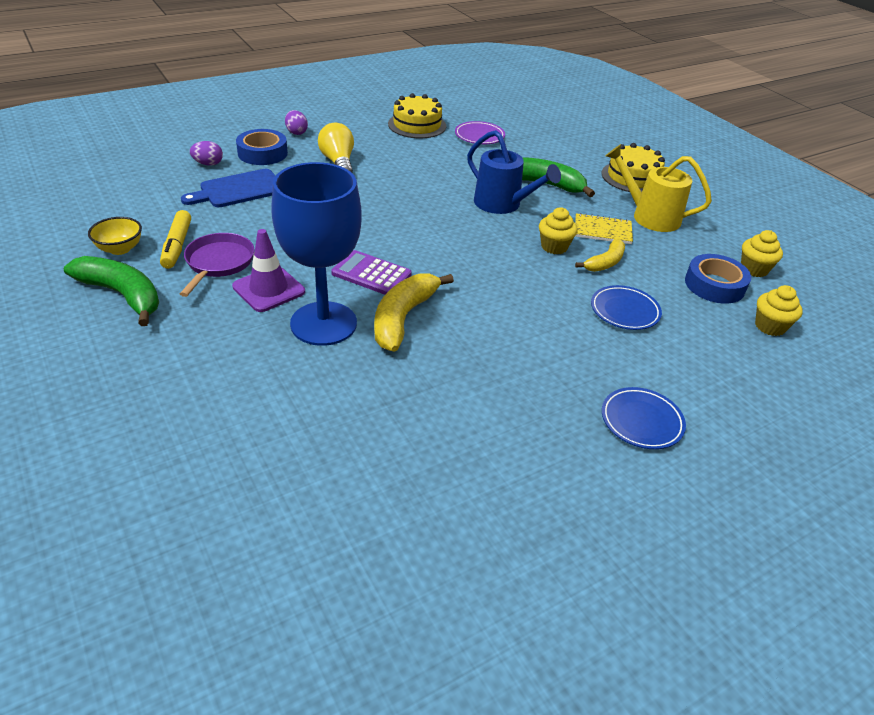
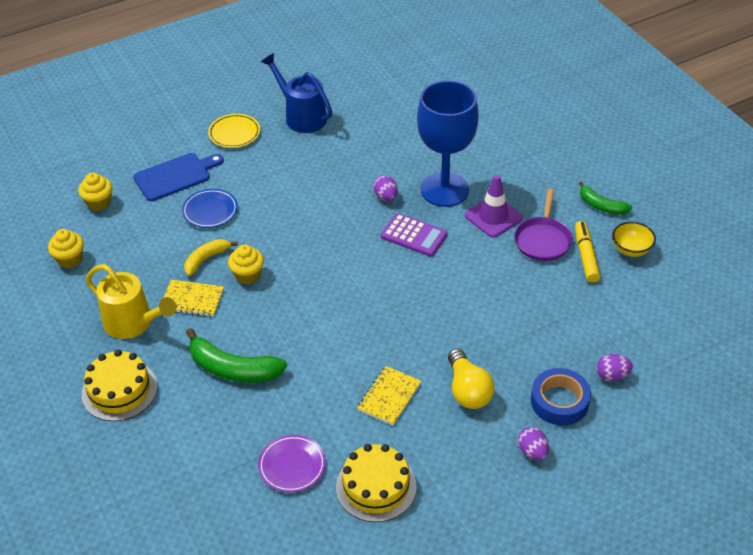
camera: 175 degrees left, 5 degrees up
(122, 295) = (601, 206): green banana -> green banana, size x0.61
(238, 190) = (562, 334): blue cutting board -> blue cutting board (175, 176)
(403, 318) = (386, 197): yellow banana -> purple egg
(406, 163) = (389, 396): none -> yellow notebook
(502, 204) = (286, 331): blue watering can -> blue watering can (302, 116)
(641, 421) = (234, 133): blue plate -> yellow plate
(714, 285) = (119, 240): blue tape -> none

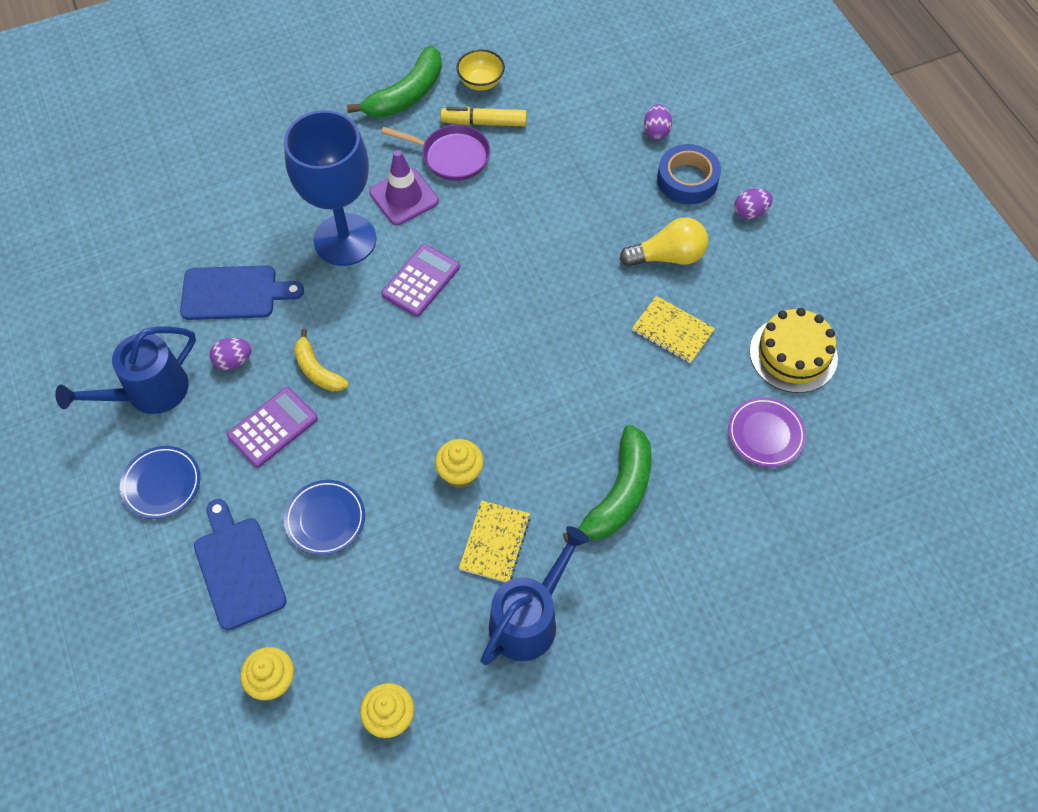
camera: 85 degrees left, 15 degrees up
(119, 390) = (645, 632): yellow cake -> none
(133, 323) = (528, 619): yellow watering can -> blue watering can
(206, 259) = (422, 524): yellow banana -> yellow banana (317, 370)
(234, 133) = (162, 484): yellow plate -> blue plate
(279, 176) = (273, 427): none -> purple calculator
(386, 141) = (234, 293): none -> blue cutting board
(386, 197) = (344, 304): purple egg -> purple egg (233, 361)
(601, 206) = (406, 95): green banana -> green banana, size x1.64

